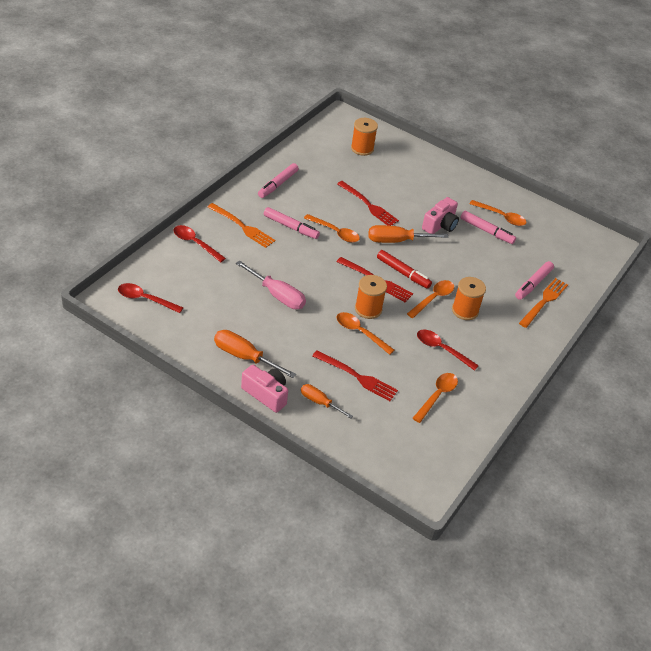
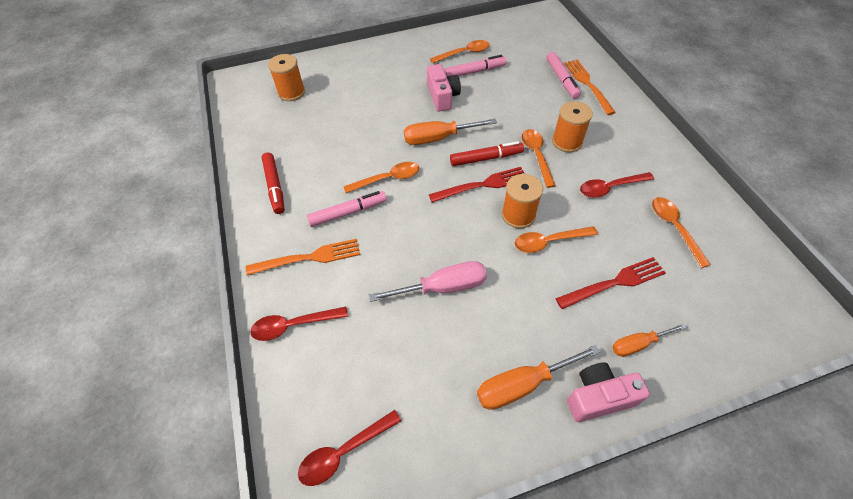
camera: 45 degrees left, 10 degrees up
(278, 184) = (275, 186): pink marker -> red marker
(369, 205) = (372, 131): red fork -> none
(396, 241) = (438, 138): orange screwdriver -> orange screwdriver turned 45 degrees clockwise

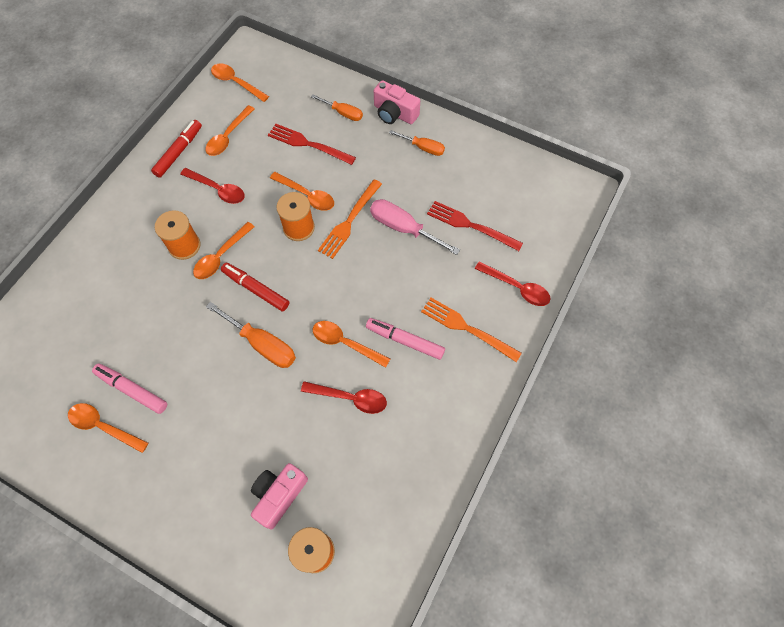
camera: 135 degrees left, 10 degrees up
(275, 186) = (437, 425): red marker -> red marker (179, 152)
(344, 452) = (544, 197): red spoon -> red spoon (350, 398)
(442, 96) = (199, 388): pink camera -> pink camera (279, 495)
(482, 185) = (289, 270): red fork -> red fork (470, 225)
(522, 384) = (423, 148): orange screwdriver -> orange screwdriver, size x0.63
(562, 79) = (88, 303): pink marker -> none
(587, 84) = (81, 277): orange fork -> orange fork (349, 221)
(757, 277) = (236, 83): none -> orange spoon

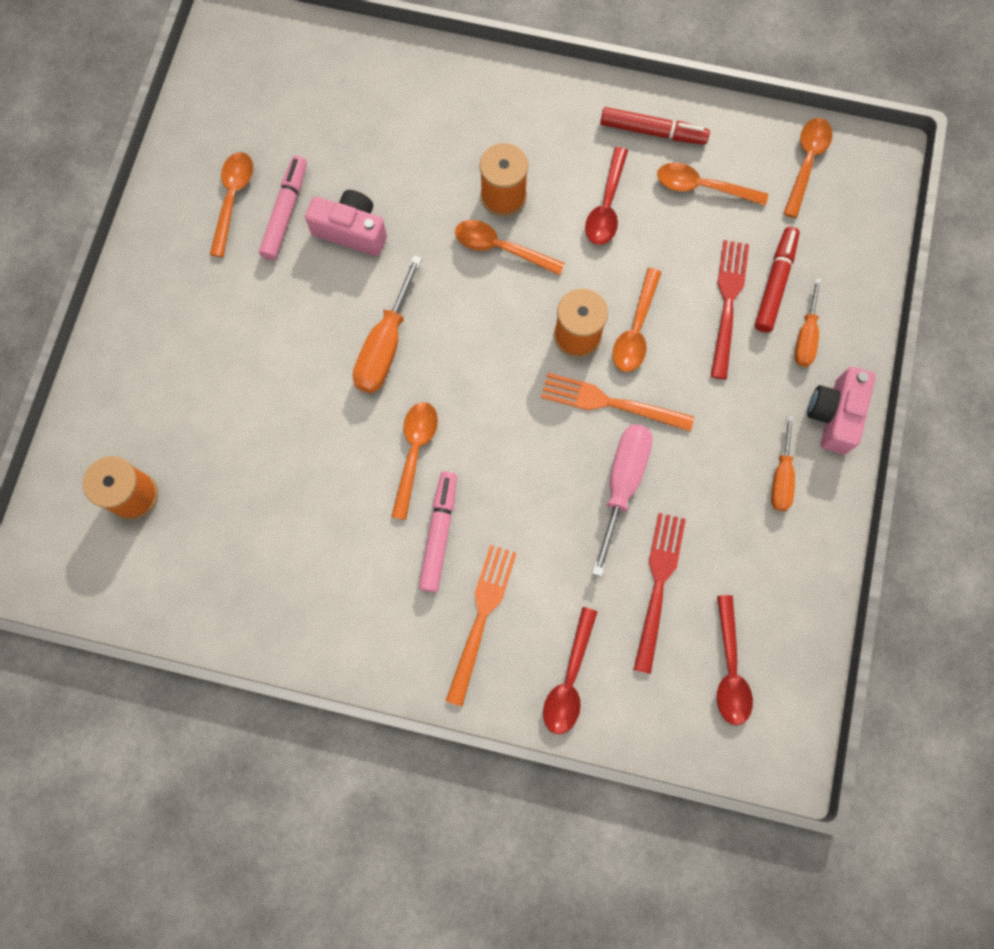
camera: 75 degrees right, 10 degrees up
(256, 289) = (463, 310): red marker -> red marker (775, 283)
(279, 495) = (192, 431): pink camera -> pink camera (351, 231)
(350, 398) = (337, 482): red spoon -> red spoon (730, 669)

